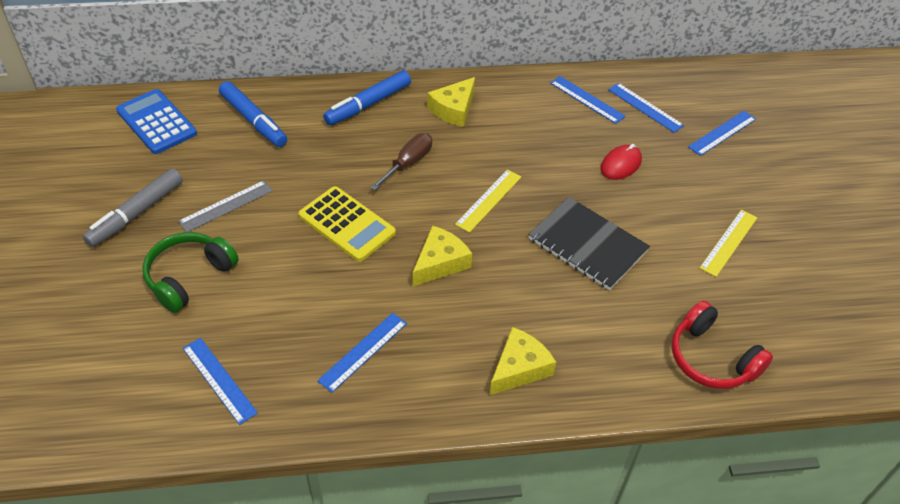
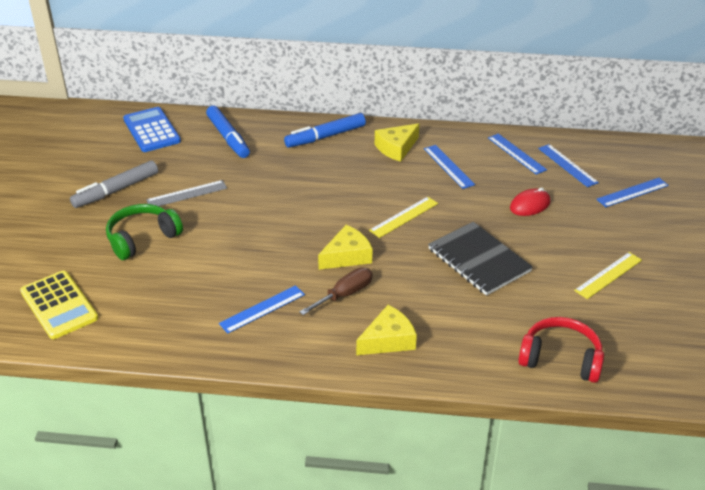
camera: 15 degrees right, 10 degrees down
(219, 380) = (142, 311): blue ruler -> blue ruler (448, 166)
(347, 224) = (279, 219): yellow calculator -> yellow calculator (59, 305)
(408, 163) = (345, 182): brown screwdriver -> brown screwdriver (345, 294)
(711, 359) = (560, 359): red headphones -> red headphones turned 135 degrees clockwise

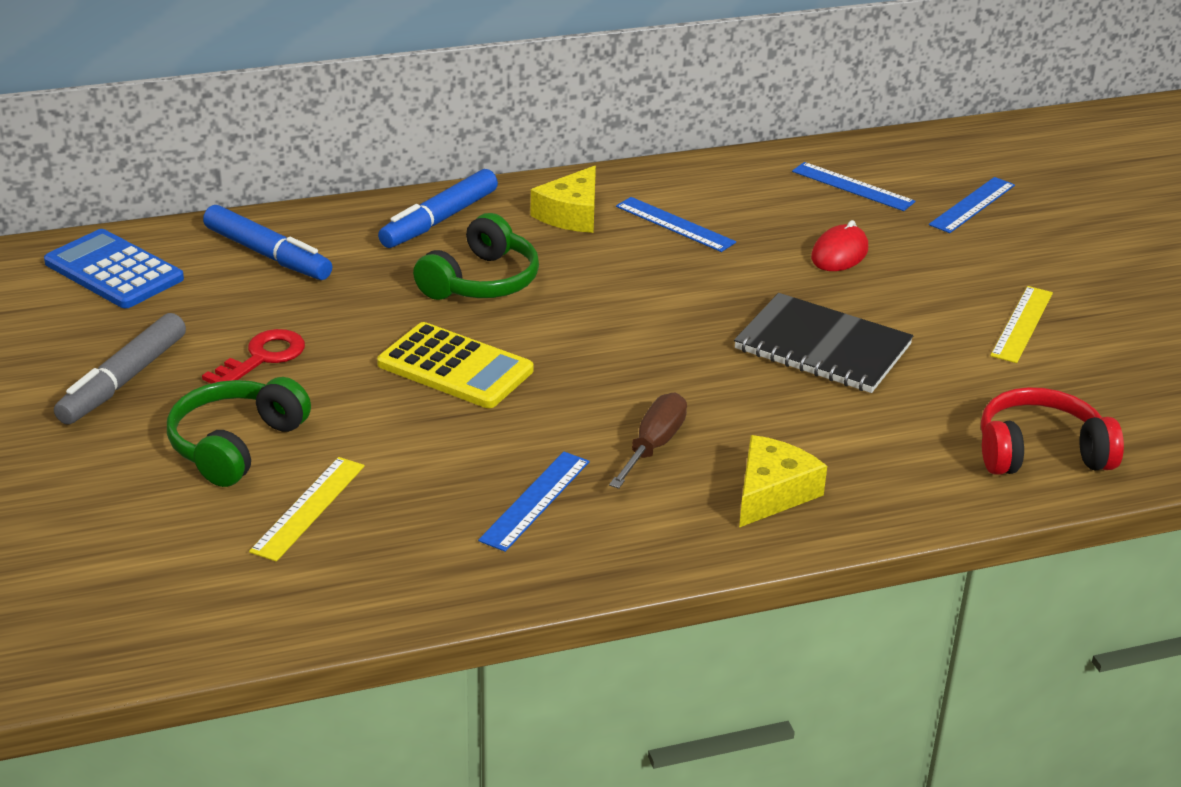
camera: 25 degrees left, 5 degrees down
(59, 305) = (163, 587): yellow calculator -> yellow calculator (455, 367)
(187, 194) = (262, 358): grey ruler -> red key
(322, 177) = (481, 281): none -> green headphones
(347, 256) = (614, 389): yellow cheese -> none
(404, 217) = (660, 312): yellow ruler -> yellow ruler (308, 508)
(516, 154) = (765, 185): blue ruler -> none

